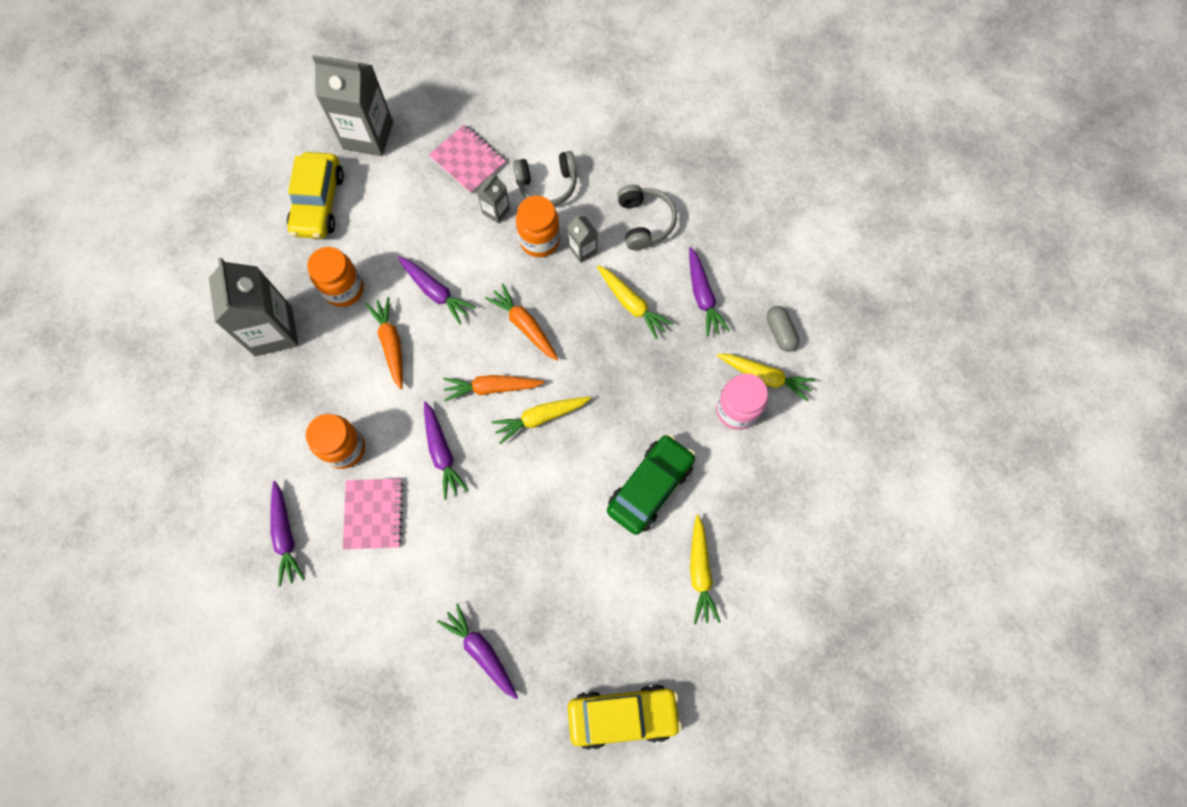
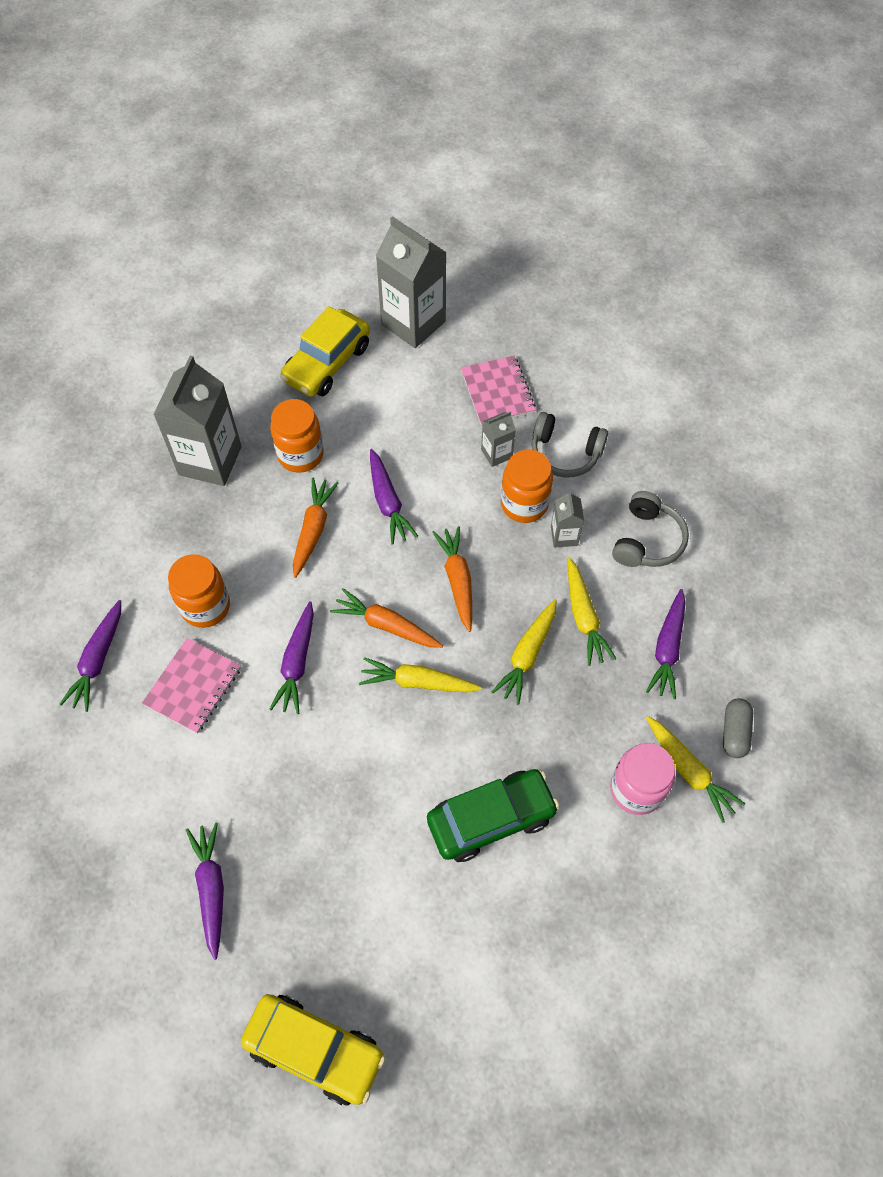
camera: 30 degrees right, 10 degrees down
(700, 572) = (492, 943): yellow carrot -> yellow carrot (527, 655)

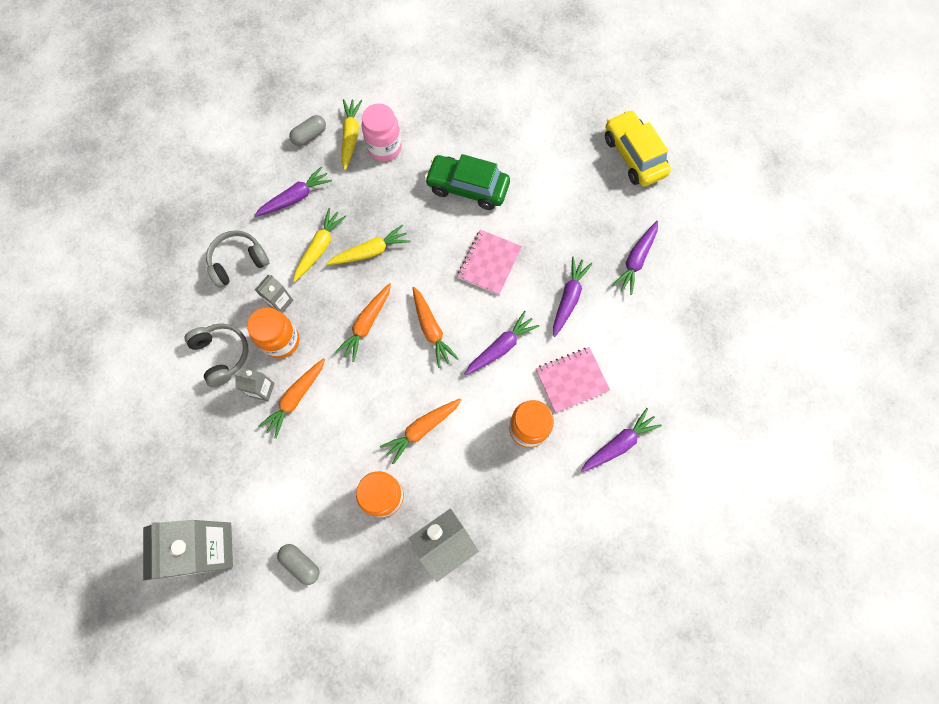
camera: 140 degrees left, 10 degrees up
(327, 363) = (301, 563): yellow car -> grey capsule
(388, 502) = (359, 410): purple carrot -> purple carrot (568, 298)
(417, 682) = (443, 283): yellow carrot -> none
(458, 469) = (295, 398): none -> orange carrot
(497, 392) = (214, 436): pink notebook -> pink notebook (489, 263)

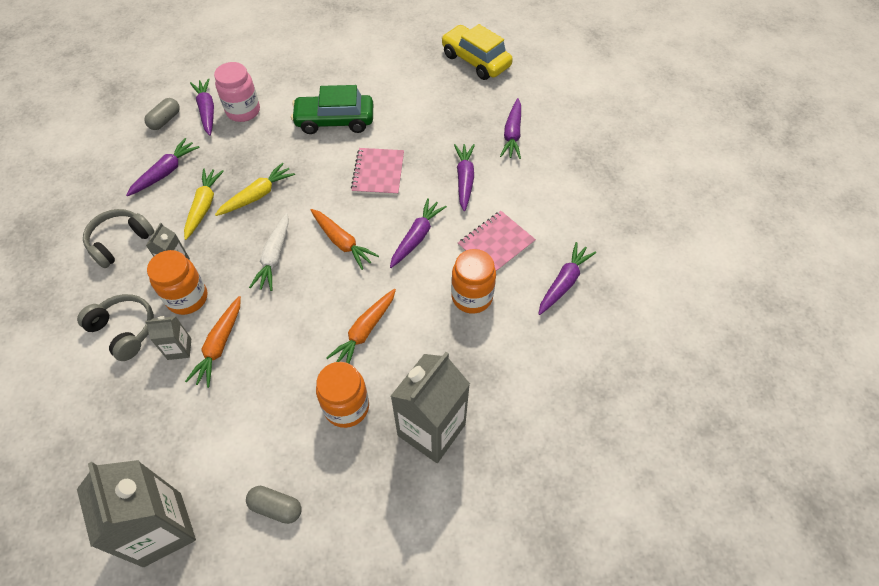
camera: 20 degrees left, 15 degrees down
(351, 136) = (207, 111): yellow carrot -> purple carrot
(366, 324) = (274, 257): orange carrot -> white carrot

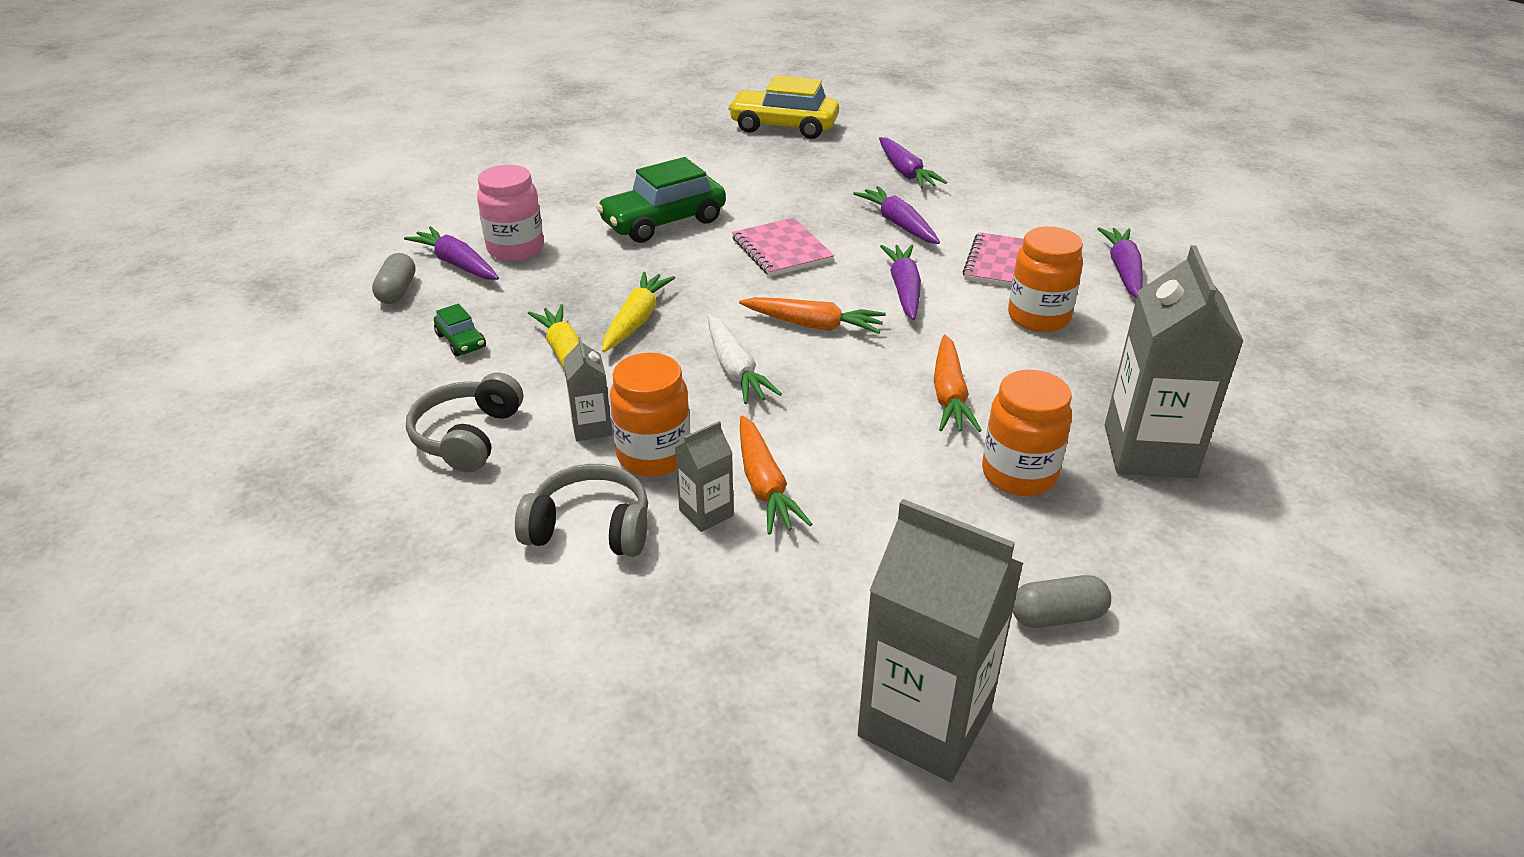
camera: 30 degrees left, 20 degrees down
(166, 172) = (461, 341): purple carrot -> green car

